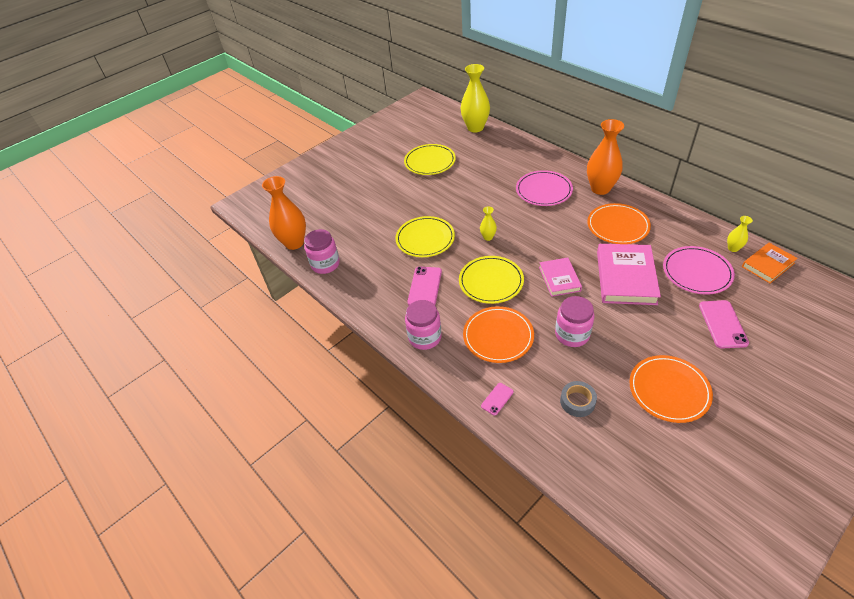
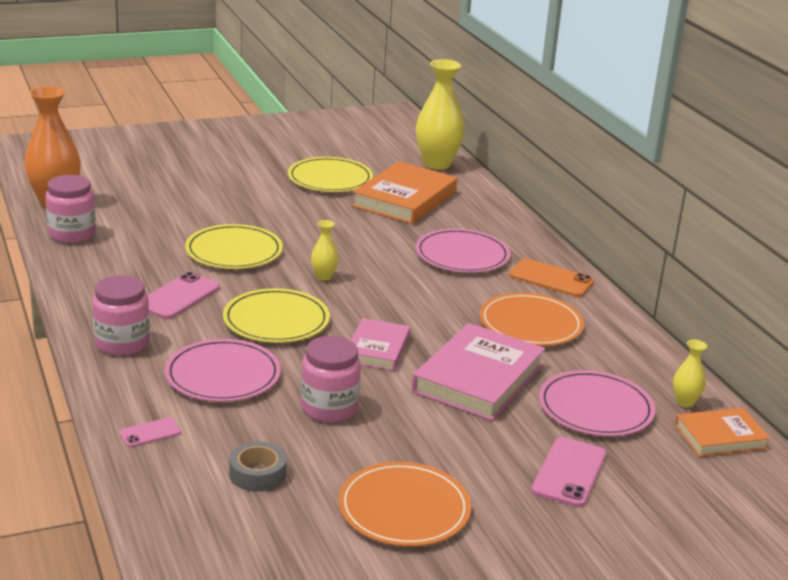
camera: 15 degrees right, 20 degrees down
(481, 161) = (404, 199): none -> orange book
(498, 336) = (223, 375): orange plate -> pink plate
(600, 189) = (551, 279): orange vase -> orange phone

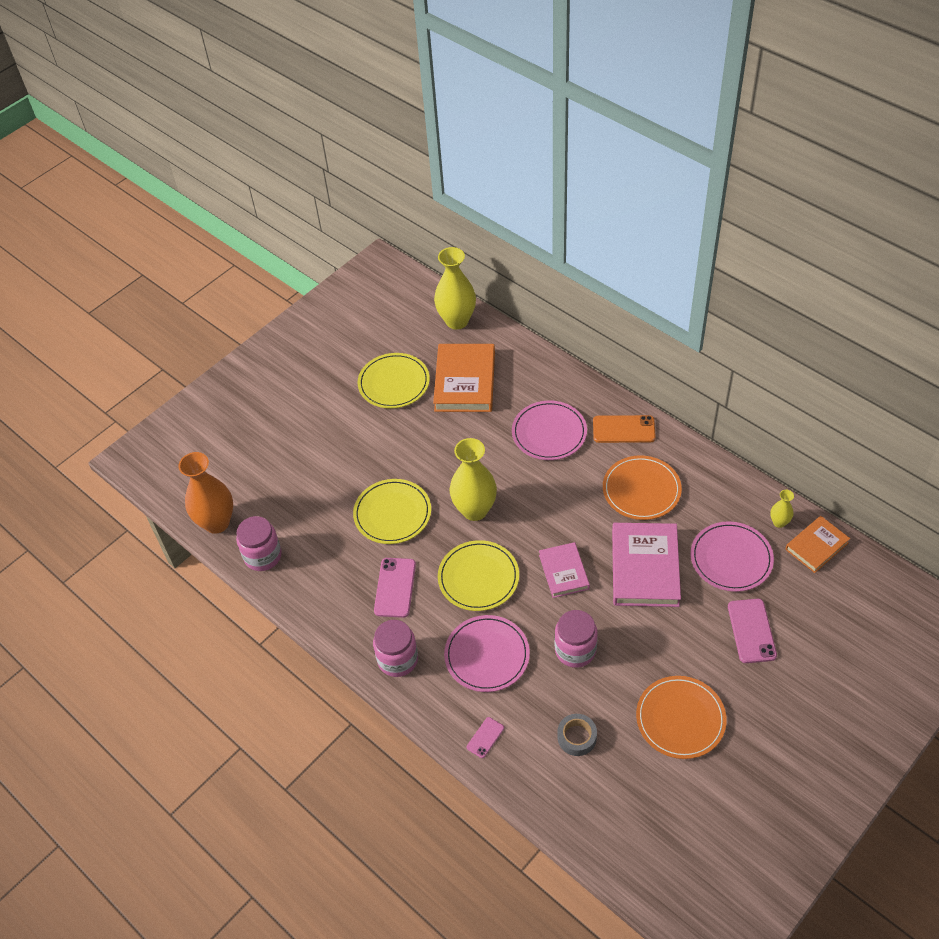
camera: 20 degrees left, 25 degrees up
(324, 277) = (474, 510): yellow vase -> yellow vase, size x2.13

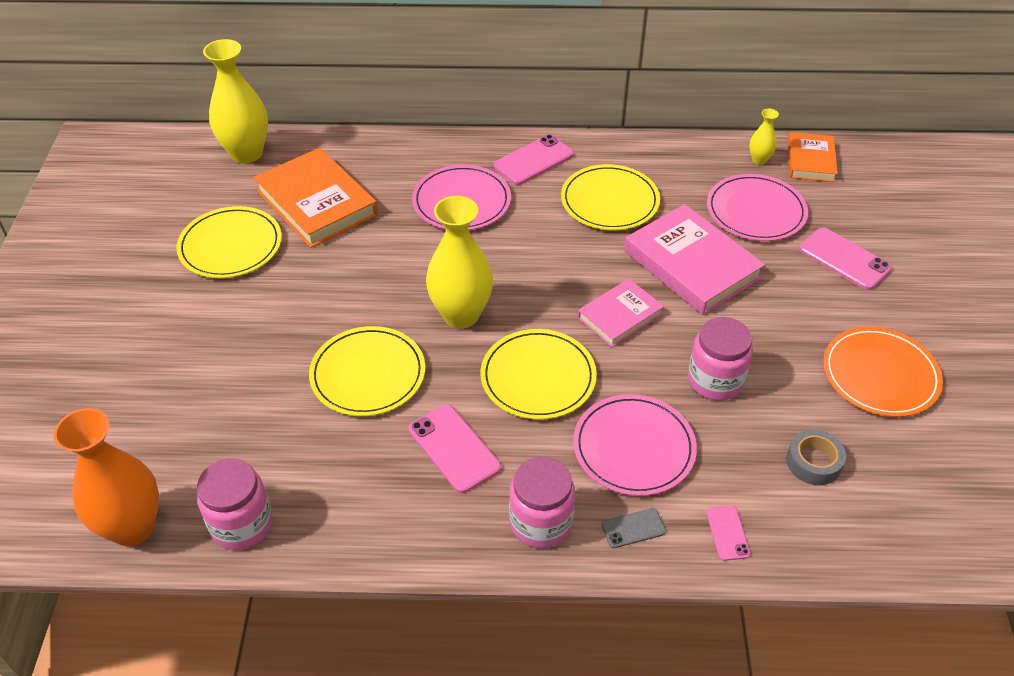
camera: 45 degrees left, 5 degrees down
(440, 698) = (633, 528): none -> grey phone
(563, 572) = (620, 316): pink book -> pink book turned 75 degrees counterclockwise
(623, 429) = (533, 160): orange phone -> pink phone
(641, 490) = (609, 201): orange plate -> yellow plate

